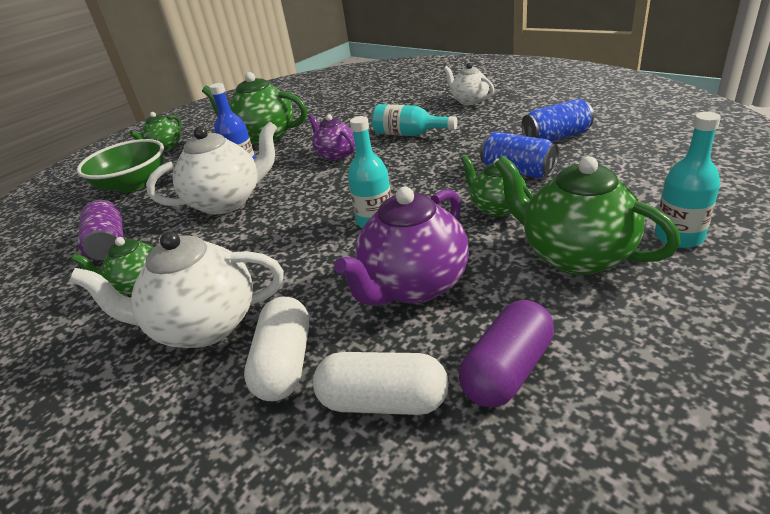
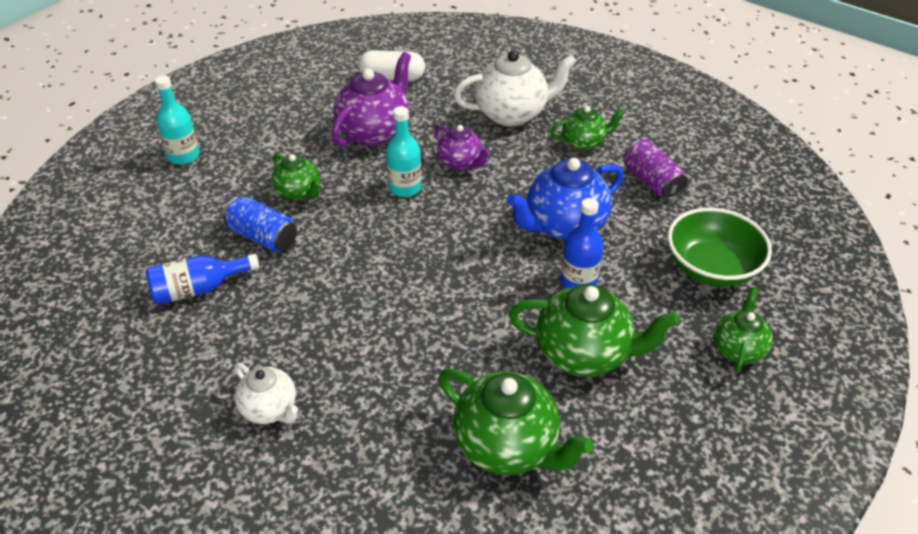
camera: 170 degrees right, 10 degrees up
(228, 201) = (563, 225): white teapot -> blue teapot
(285, 363) = (449, 93): white capsule -> none
(335, 154) = (463, 293): purple teapot -> purple teapot (461, 163)
(409, 134) = (369, 325): turquoise bottle -> none
(507, 370) = (328, 88): purple capsule -> none
(556, 137) = (198, 289): blue can -> blue bottle
(574, 255) = (260, 147): green teapot -> green teapot (508, 446)

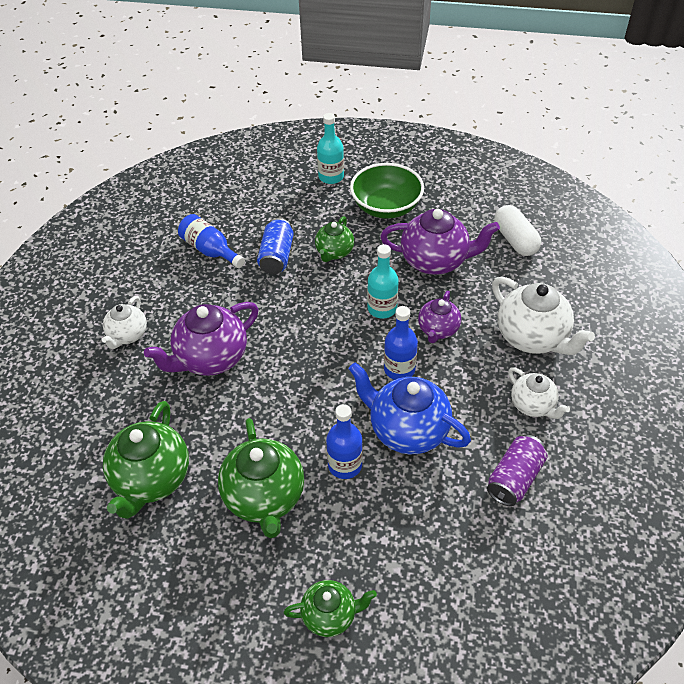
camera: 65 degrees right, 5 degrees up
(369, 340) = (210, 359): none -> purple teapot
(489, 204) = (399, 369): none -> blue bottle
(584, 143) = (533, 405): green teapot -> white teapot
(711, 268) = (424, 564): green bowl -> green bowl (386, 207)

